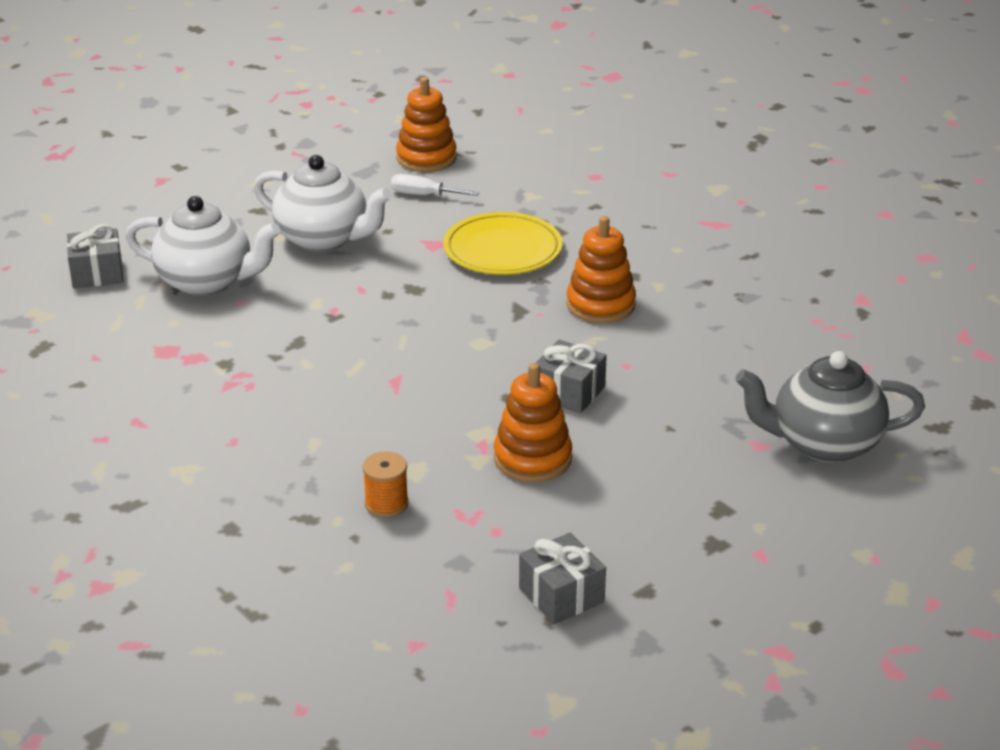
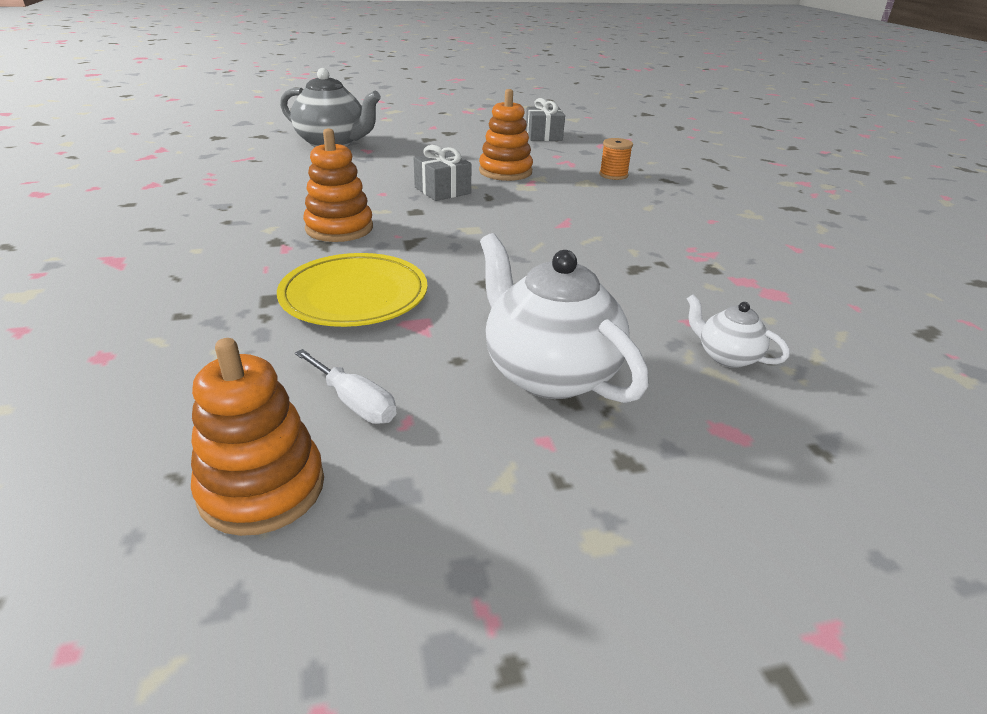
camera: 155 degrees left, 0 degrees up
(97, 273) = (895, 415): grey gift -> none
(207, 282) = (726, 356): white teapot -> white teapot, size x0.49

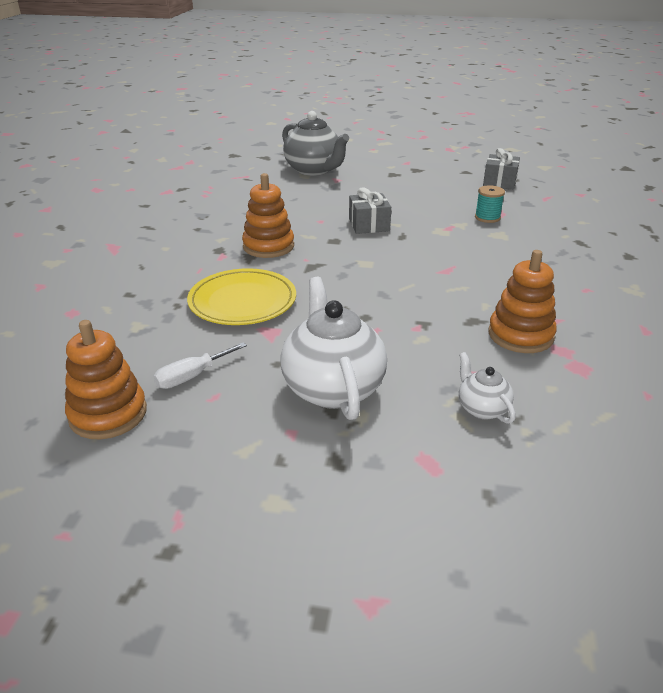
camera: 25 degrees right, 0 degrees up
(355, 403) = (192, 376): white screwdriver -> white screwdriver turned 75 degrees clockwise
(505, 172) = (435, 214): orange stacking toy -> orange stacking toy (520, 335)
(560, 168) = (487, 217): none -> turquoise spool
(613, 175) = (532, 230): orange spool -> none

